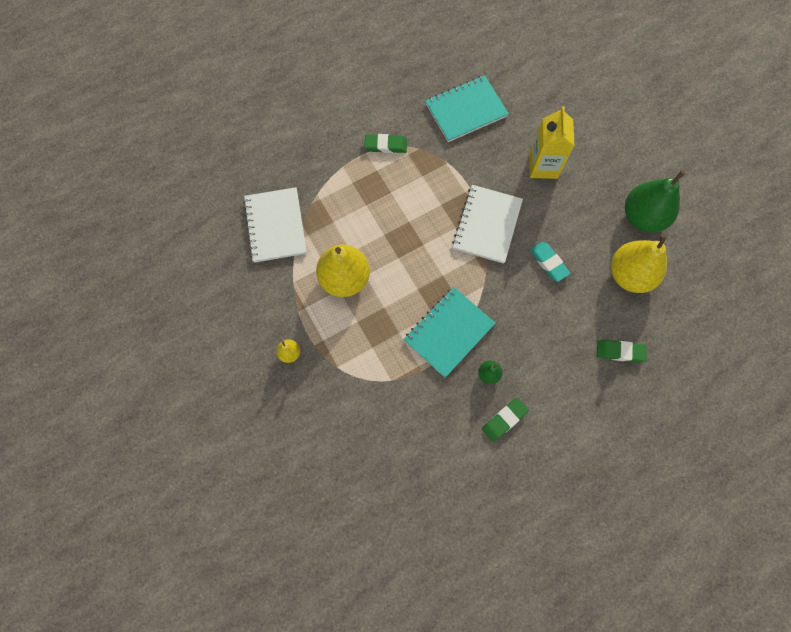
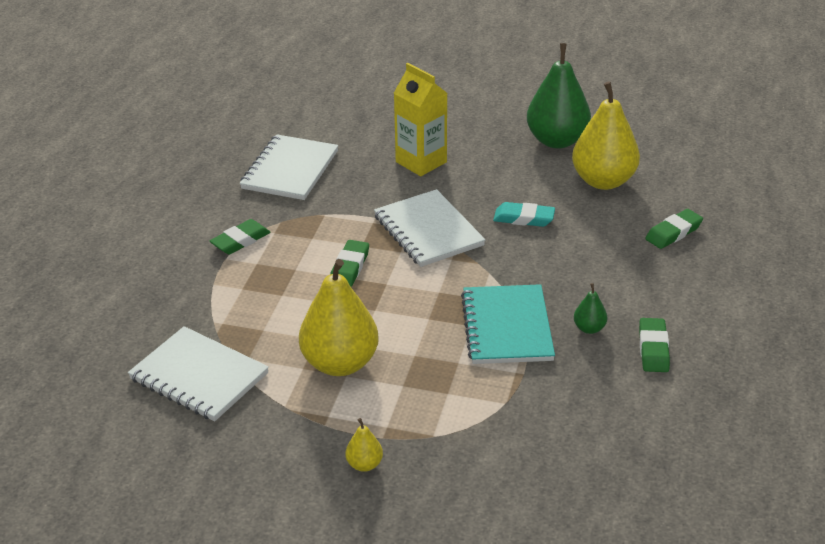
camera: 45 degrees left, 35 degrees down
(417, 215) = (349, 268): none -> green eraser
(466, 110) = (290, 170): turquoise notebook -> white notebook

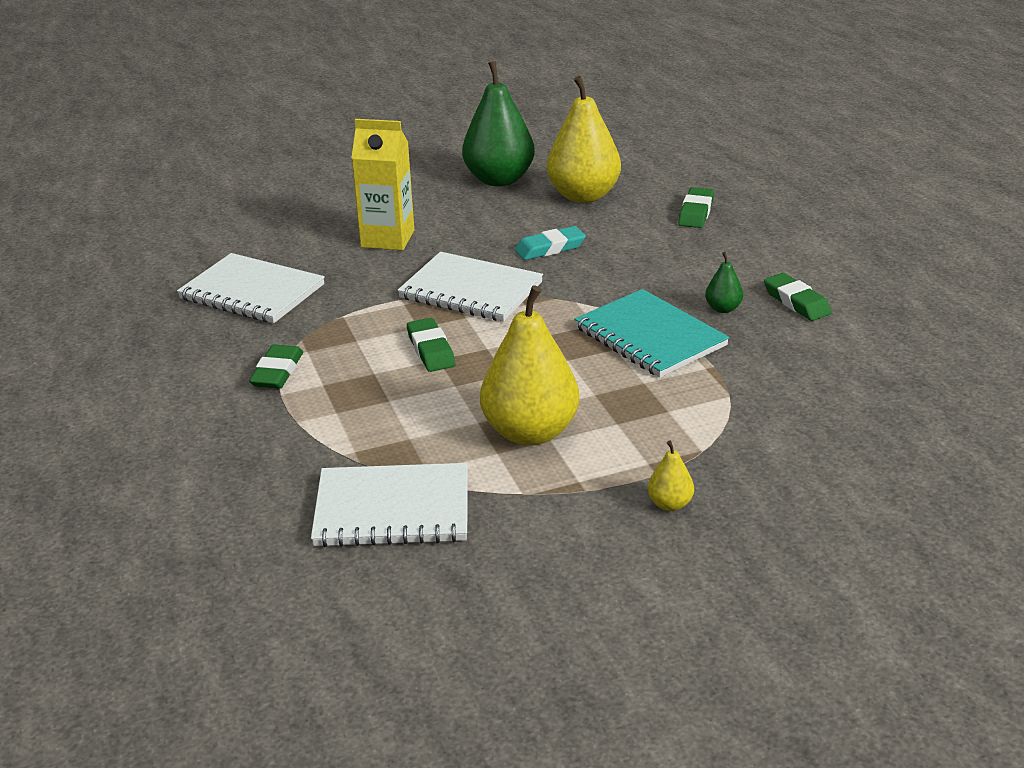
camera: 35 degrees left, 5 degrees down
(290, 170) = (252, 292): white notebook -> white notebook turned 45 degrees counterclockwise

